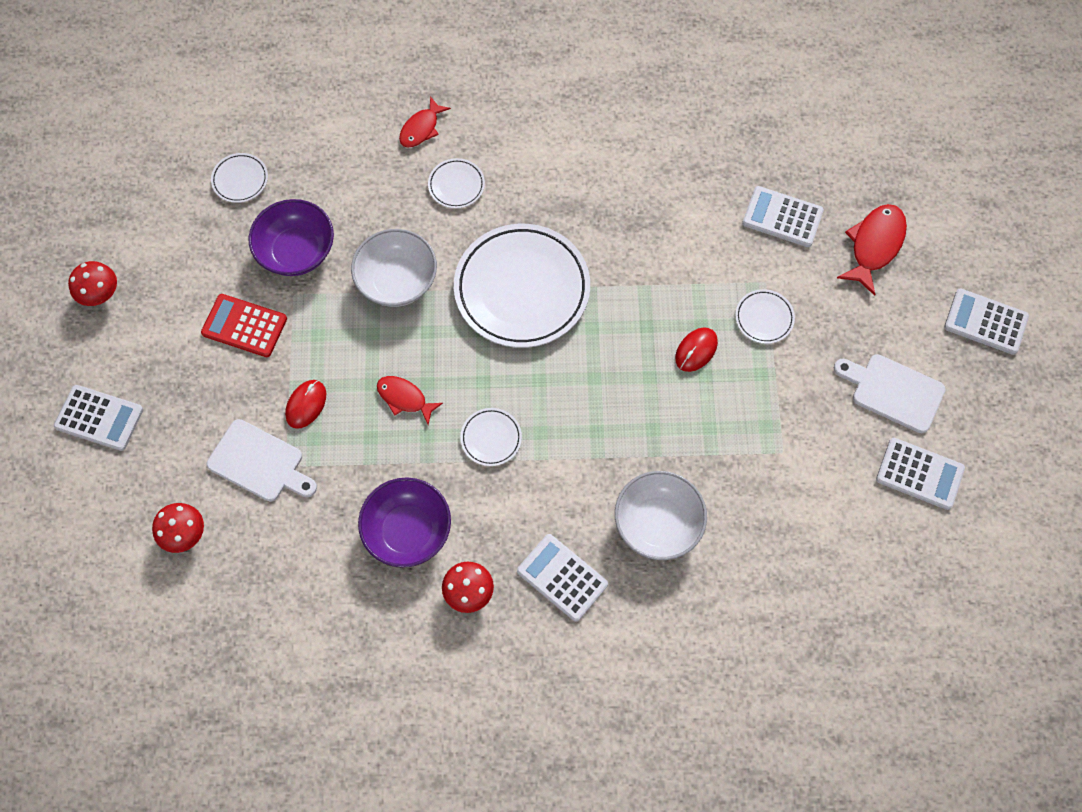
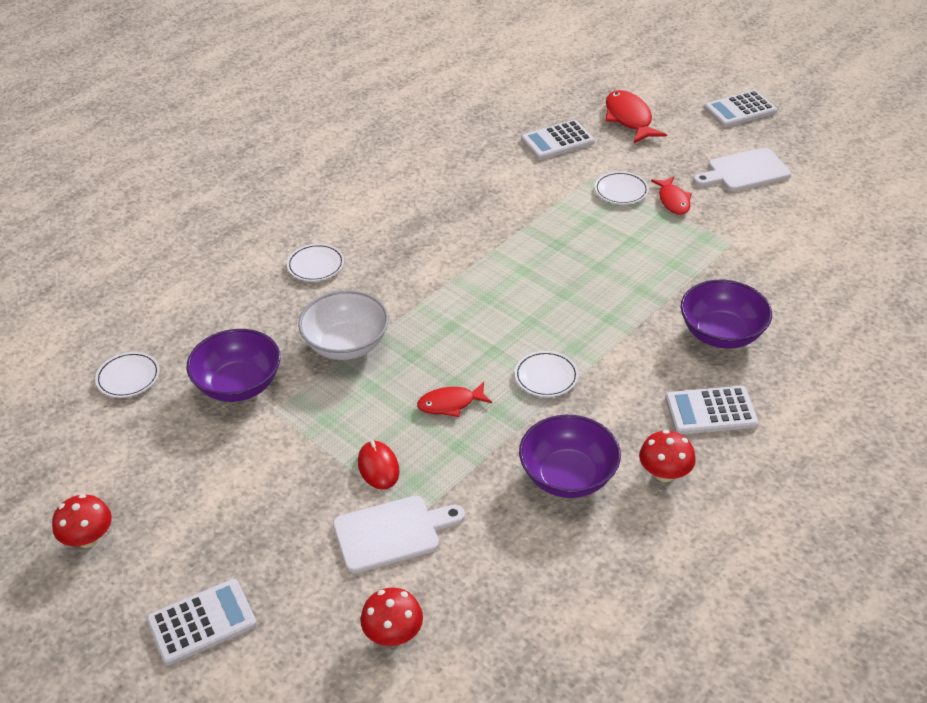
camera: 45 degrees left, 25 degrees down
(244, 326) = (256, 460): red calculator -> none
(421, 128) = (244, 254): red fish -> red fish (673, 201)
(522, 289) = (446, 285): white plate -> none
(657, 523) = (721, 333): white bowl -> purple bowl
(696, 350) = (606, 234): red mouse -> none
(919, 474) = (818, 195): white calculator -> none

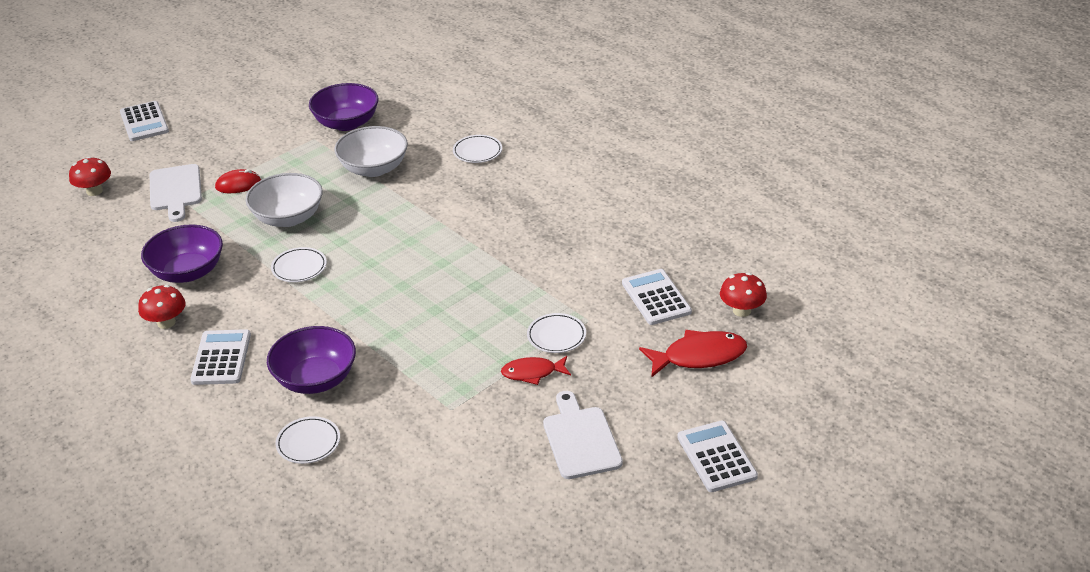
camera: 95 degrees right, 5 degrees down
(88, 538) = (230, 79): red mushroom -> red mushroom (741, 310)
(128, 377) = (371, 79): white plate -> white plate (308, 443)
(450, 404) = (288, 218): red fish -> white bowl

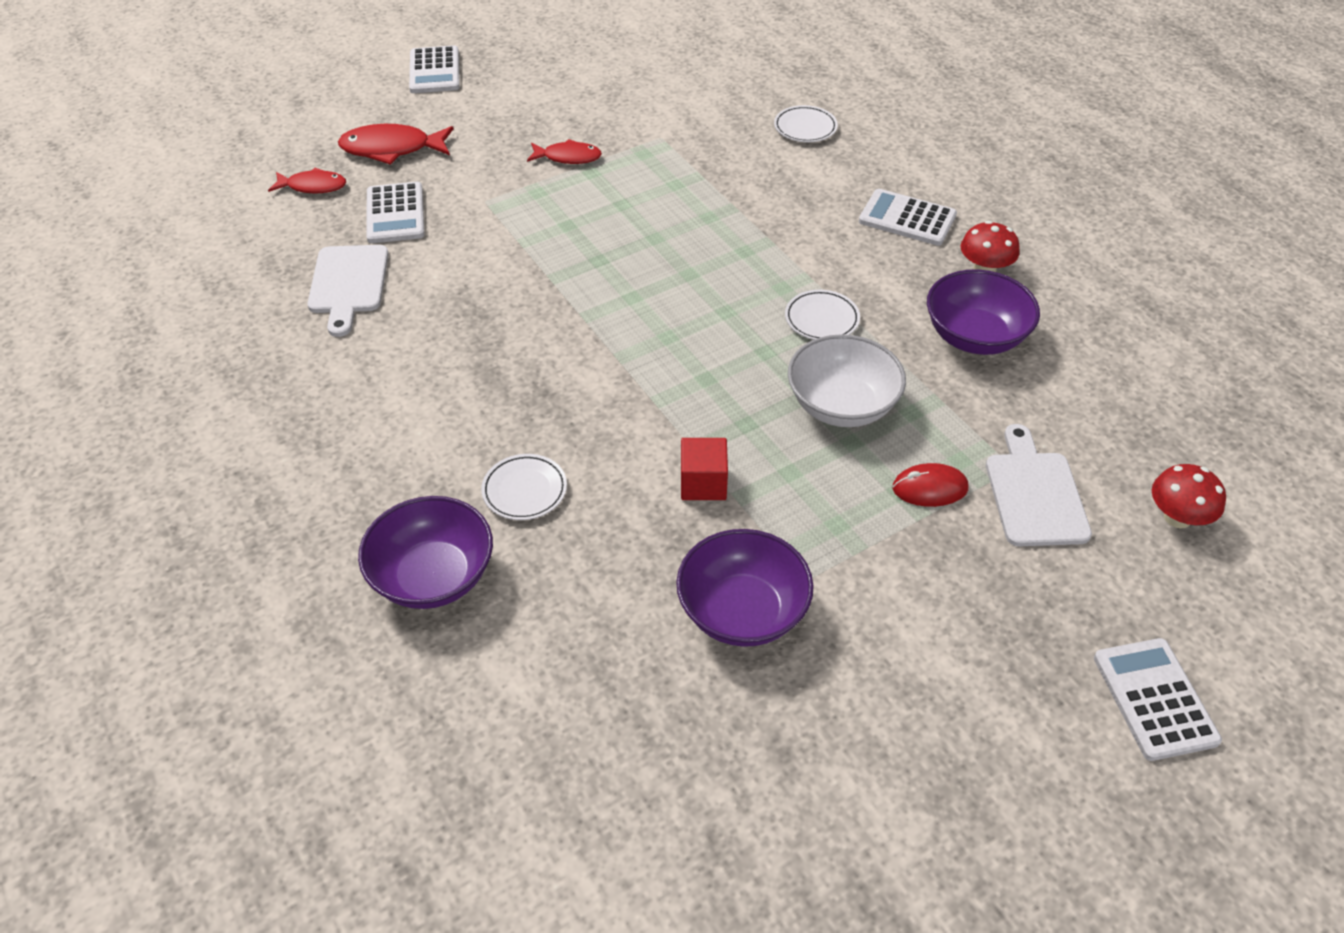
camera: 170 degrees left, 10 degrees up
(221, 358) = (907, 218): white calculator -> white calculator turned 105 degrees clockwise
(315, 379) = (798, 182): purple bowl -> purple bowl (433, 576)
(374, 168) = (703, 483): white bowl -> red cube
(556, 336) = (527, 189): white plate -> none
(580, 439) = (547, 98): white cutting board -> white cutting board (348, 284)
(741, 310) = (313, 186): red mushroom -> red fish

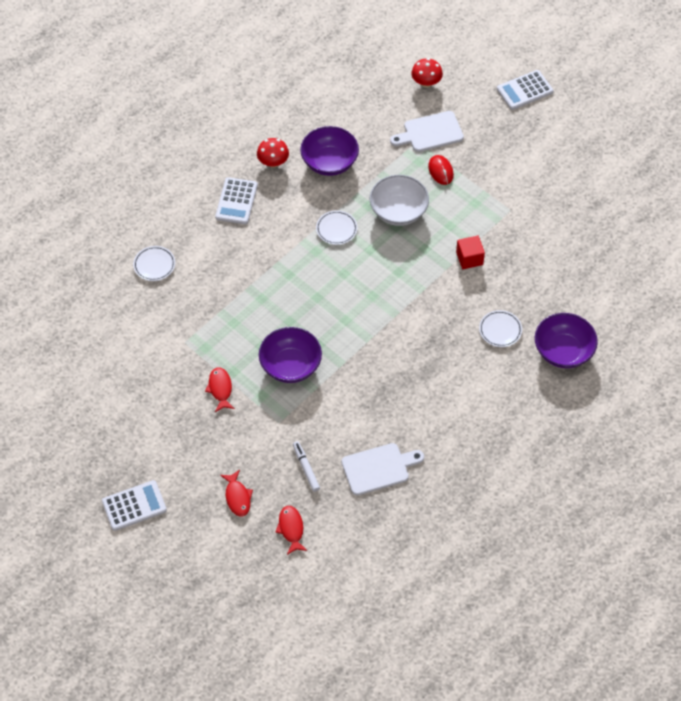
camera: 105 degrees left, 10 degrees up
(392, 149) = (237, 497): red fish -> red fish, size x0.64
(395, 214) = (306, 468): white calculator -> white marker
(742, 611) = (536, 229): purple bowl -> purple bowl (290, 365)

